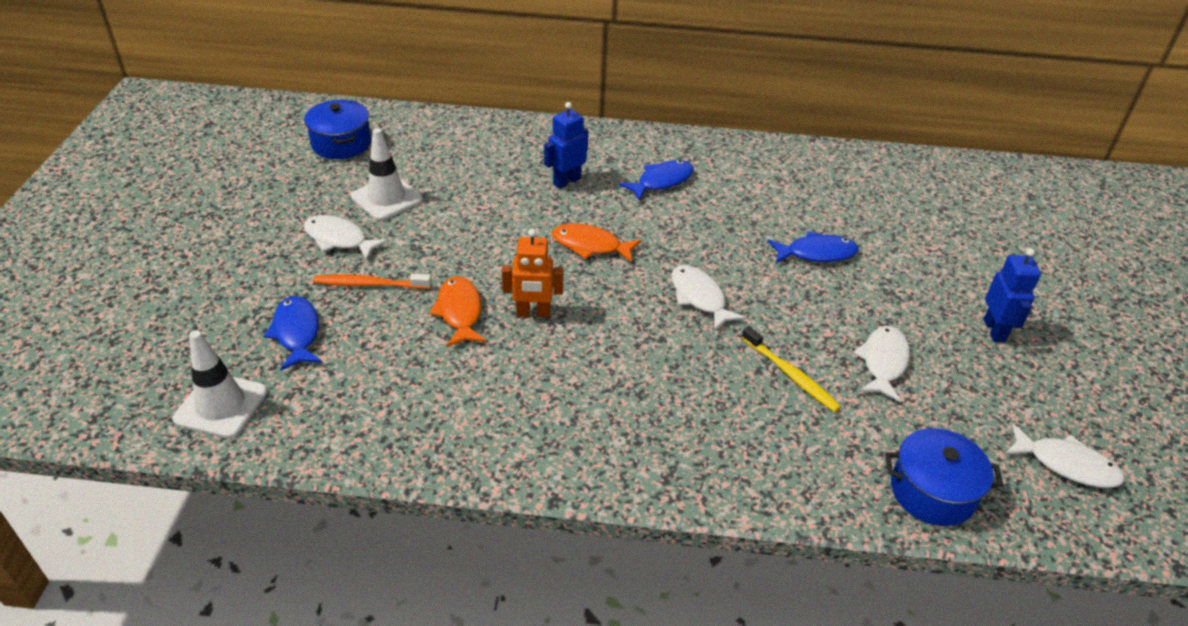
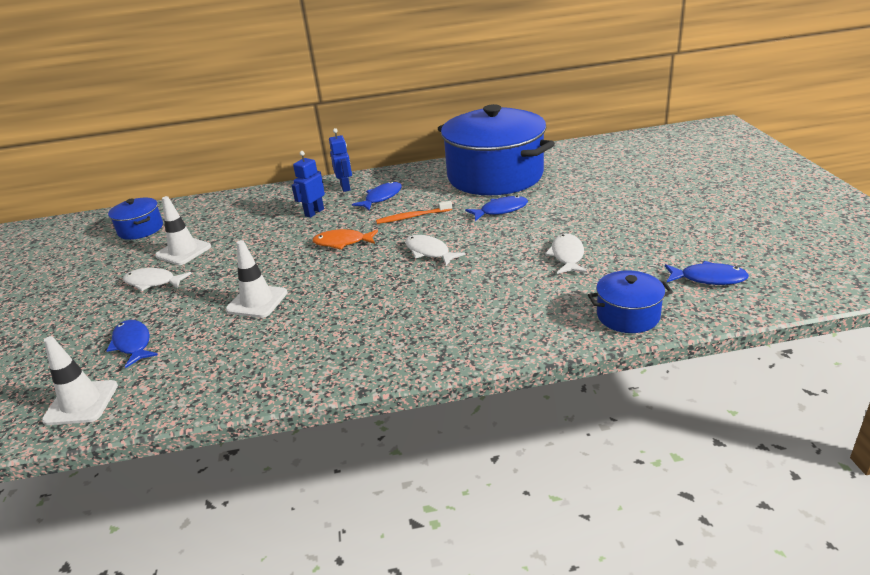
camera: 10 degrees left, 10 degrees down
(369, 284) = (183, 302): orange toothbrush -> orange toothbrush (412, 217)
(459, 312) = (257, 301): orange fish -> white traffic cone
(533, 313) = (312, 289): orange robot -> none
(790, 375) = (507, 277): yellow toothbrush -> none
(827, 188) = (495, 176): none -> blue pot
(994, 330) = (633, 222): blue robot -> blue robot (345, 187)
(1066, 464) = (708, 278): white fish -> blue fish

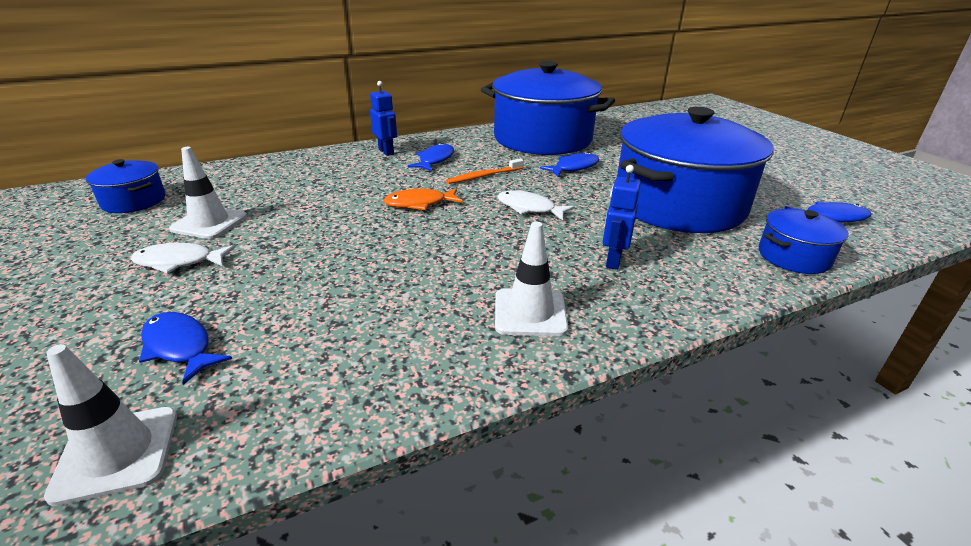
camera: 20 degrees left, 0 degrees up
(257, 301) = (347, 274): white traffic cone -> white traffic cone (530, 312)
(314, 212) = (364, 176): blue robot -> blue robot (613, 260)
(567, 256) = (678, 204): white fish -> blue pot

